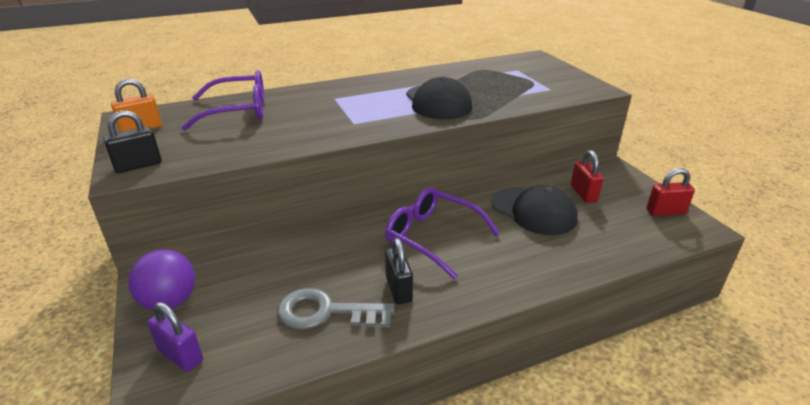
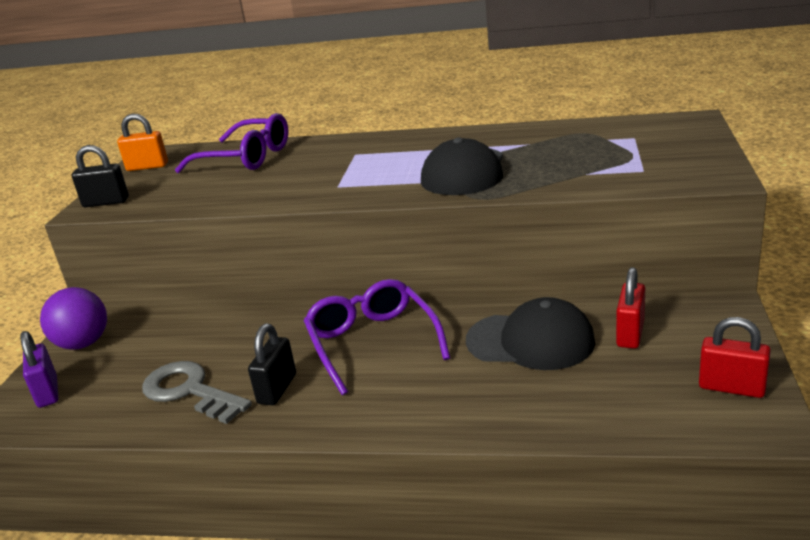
camera: 35 degrees right, 5 degrees down
(534, 211) = (530, 341): black cap -> black cap turned 60 degrees counterclockwise

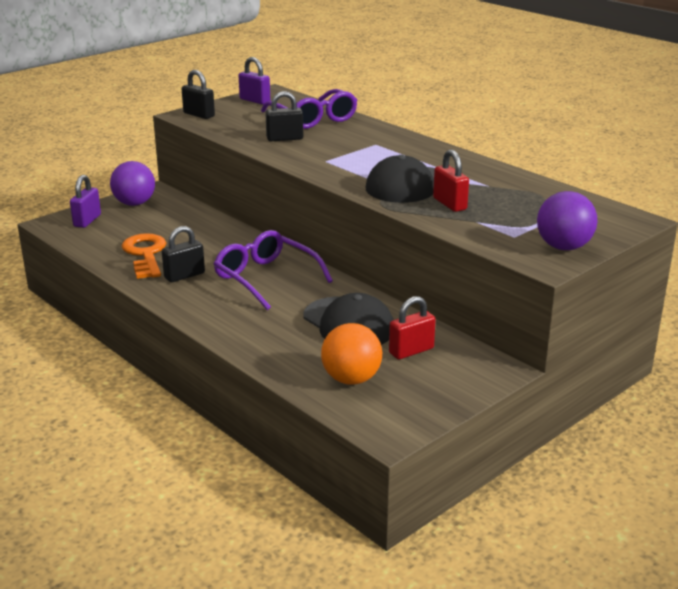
camera: 35 degrees right, 0 degrees up
(147, 167) = (254, 100): orange padlock -> purple padlock
(189, 391) = (145, 254): grey key -> orange key
(253, 185) = (284, 139): none -> black padlock
(373, 343) = (266, 278): purple glasses -> purple glasses turned 60 degrees counterclockwise
(635, 393) = (351, 379): none -> orange ball
(697, 160) = (563, 247): none -> purple ball
(731, 388) = (408, 408): red padlock -> red padlock (449, 204)

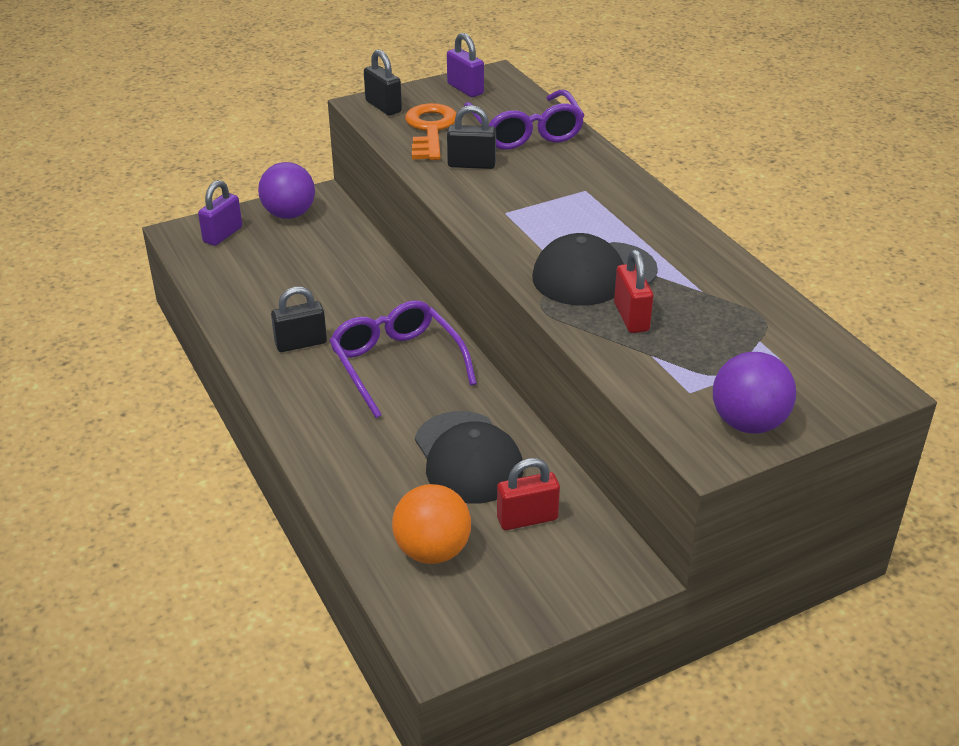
camera: 15 degrees right, 10 degrees up
(145, 254) = (269, 301): orange key -> orange key (430, 129)

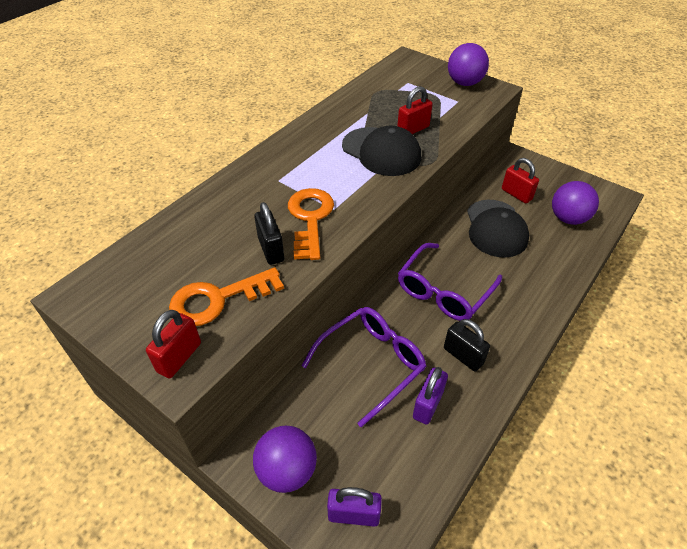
camera: 115 degrees left, 10 degrees up
(383, 107) = (179, 357): black padlock -> red padlock
(432, 551) = (568, 218): orange ball -> purple ball
(465, 89) = (116, 305): purple padlock -> purple padlock (428, 405)
(468, 458) = (496, 228): black cap -> black cap turned 135 degrees clockwise
(500, 195) = (310, 218): none -> orange key
(525, 131) = (196, 236): purple glasses -> purple glasses (371, 364)

